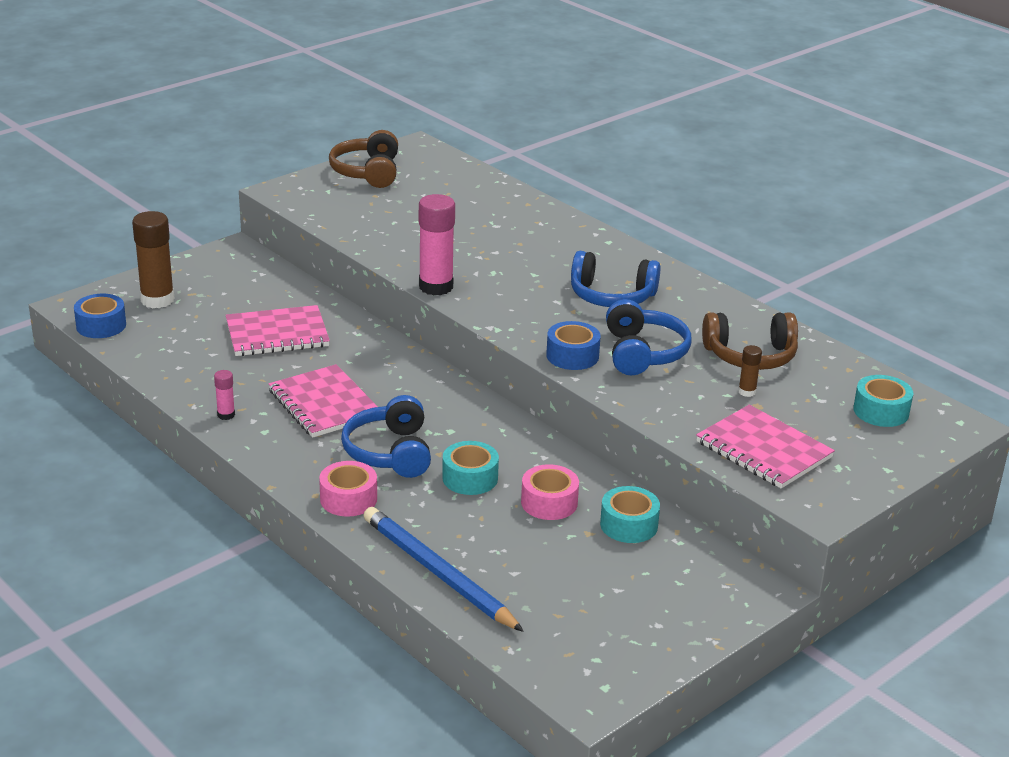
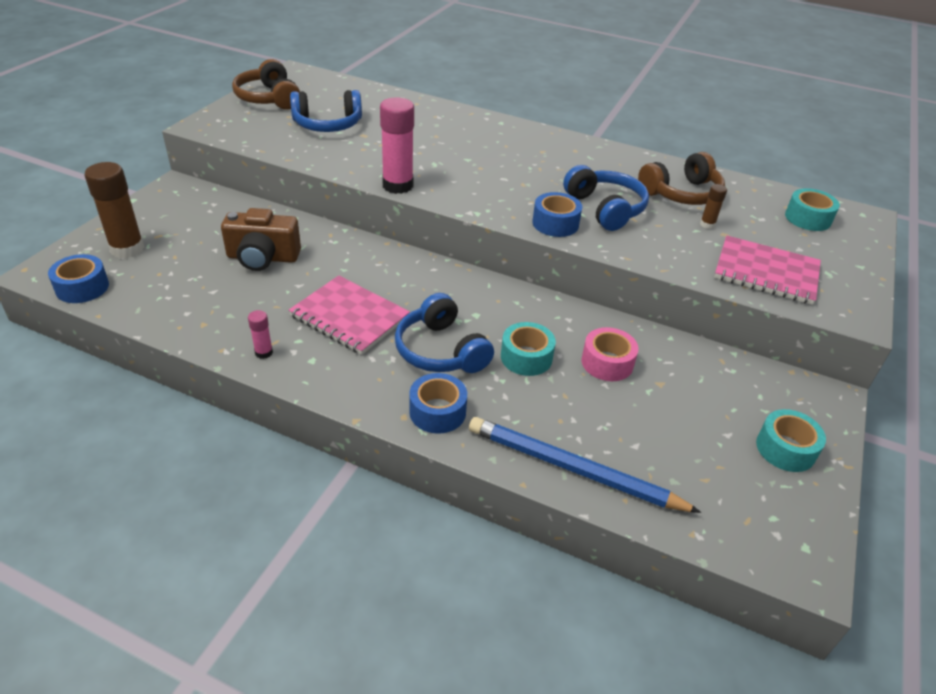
camera: 25 degrees left, 10 degrees up
(277, 334) = (263, 258): pink notebook -> brown camera
(348, 499) = (437, 412): pink tape -> blue tape
(611, 296) = (541, 165): blue headphones -> blue headphones (327, 124)
(629, 525) = (683, 366): turquoise tape -> turquoise tape (785, 449)

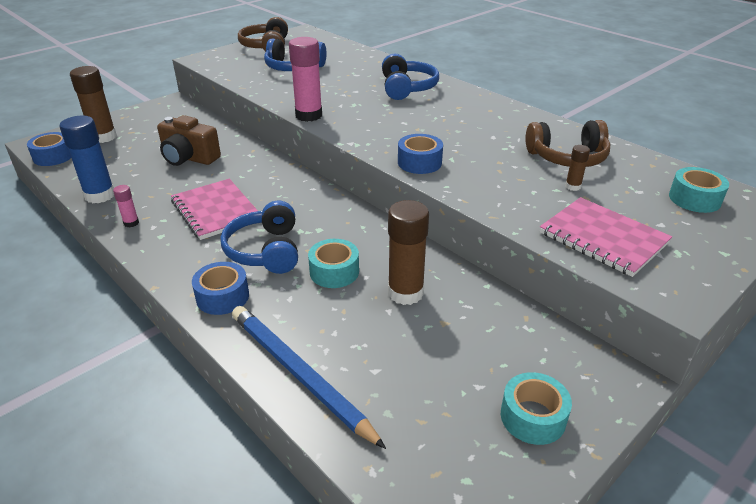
camera: 25 degrees right, 5 degrees down
(193, 327) = (100, 195): none -> blue glue stick
(605, 209) = (478, 158): blue headphones -> blue headphones (407, 88)
(607, 363) = (405, 293): pink tape -> brown glue stick

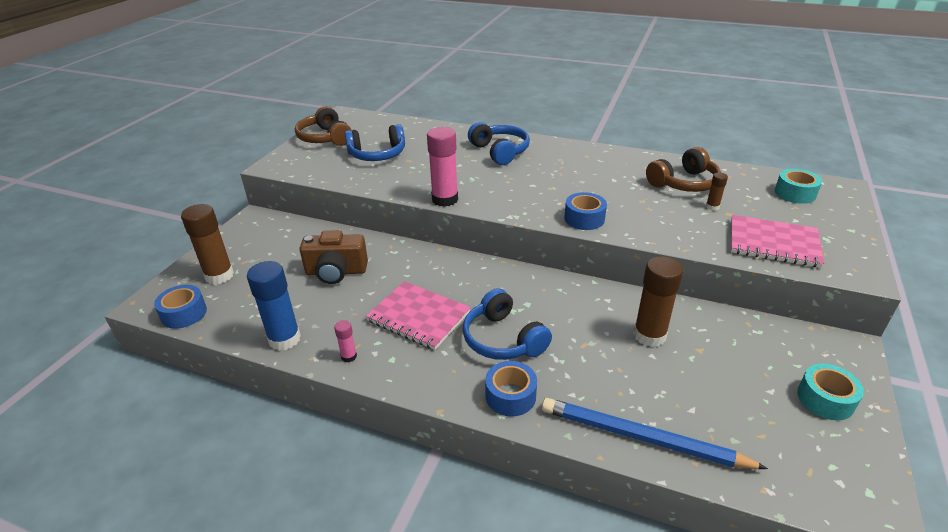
camera: 25 degrees left, 0 degrees up
(334, 272) = (578, 338): turquoise tape -> none

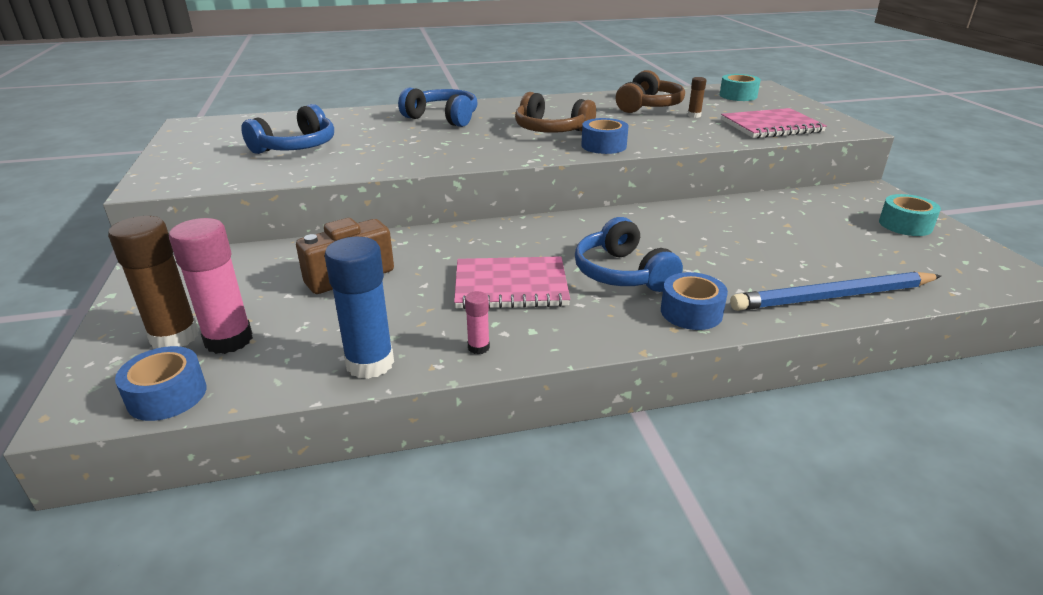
camera: 35 degrees left, 5 degrees down
(325, 138) = (196, 147): brown headphones -> brown headphones (551, 130)
(445, 199) = (440, 164): pink glue stick -> pink glue stick (229, 340)
(503, 339) = (622, 273): blue headphones -> blue headphones turned 45 degrees clockwise
(649, 335) = (739, 228): brown glue stick -> none

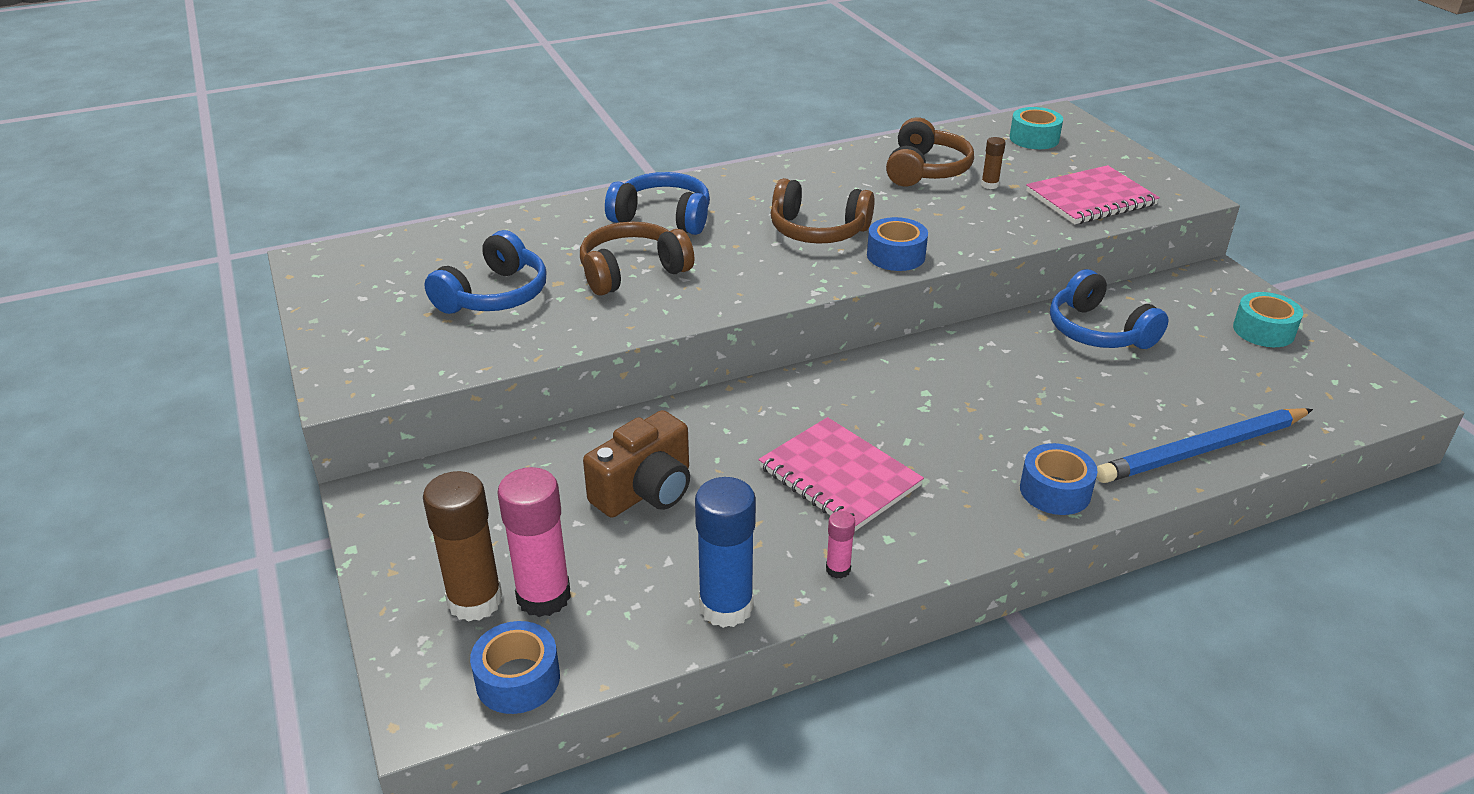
camera: 10 degrees left, 5 degrees up
(402, 142) = (632, 272): none -> brown headphones
(511, 286) = (839, 477): pink notebook -> pink notebook turned 60 degrees clockwise
(622, 273) = (961, 443): blue headphones -> blue headphones (1098, 331)

